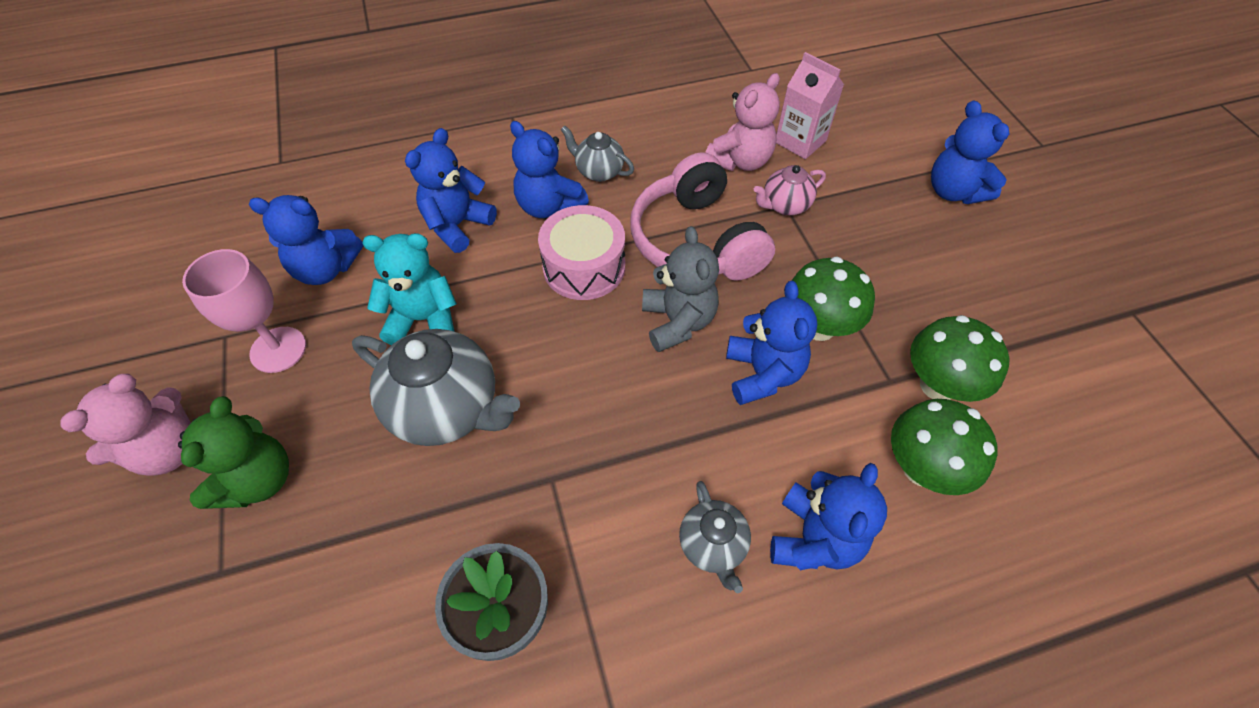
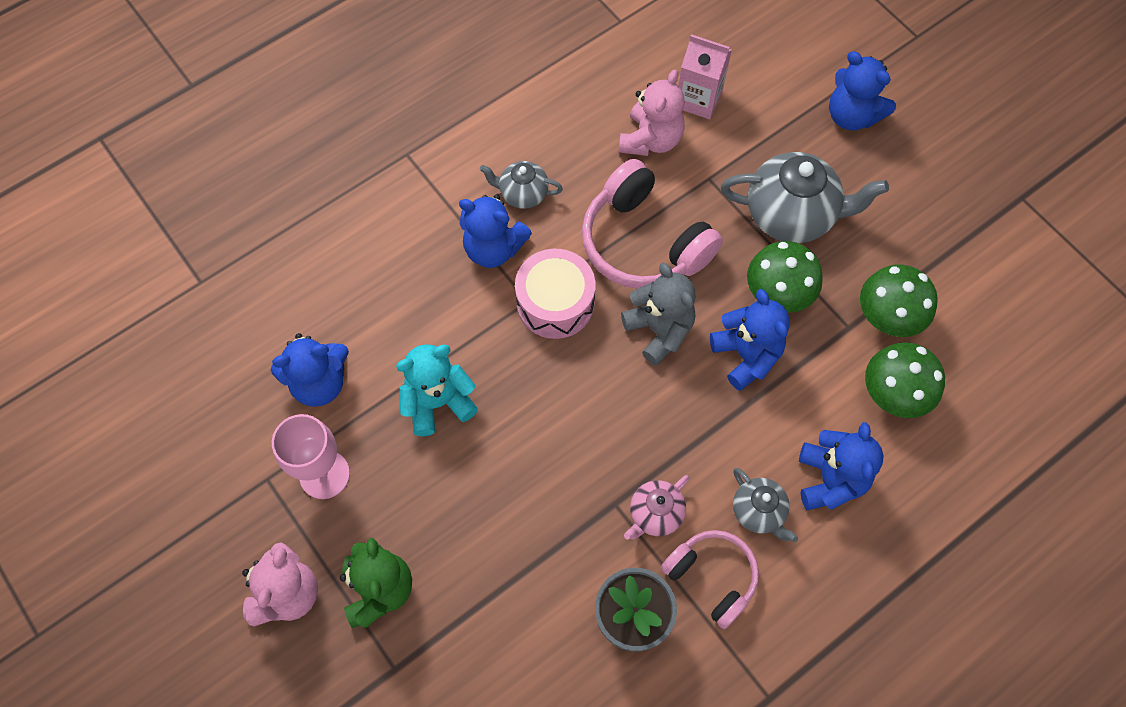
camera: 20 degrees left, 10 degrees up
(447, 409) = (502, 476): grey teapot -> grey teapot (791, 215)
(457, 225) = (417, 297): blue teddy bear -> none
(625, 604) = (712, 577): none -> pink headphones
(785, 205) = (708, 179): pink teapot -> pink teapot (655, 514)

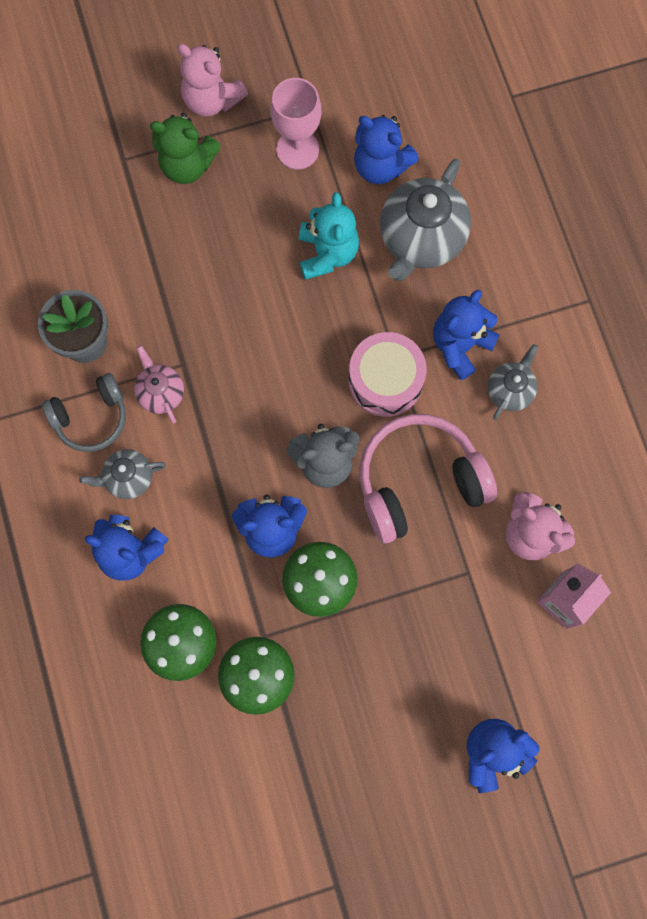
camera: 110 degrees right, 10 degrees up
(319, 383) = (380, 166): blue teddy bear -> blue teddy bear turned 60 degrees counterclockwise
(712, 577) = (91, 417): pink headphones -> grey headphones
(791, 215) = (399, 635): grey teapot -> grey teapot (421, 239)

